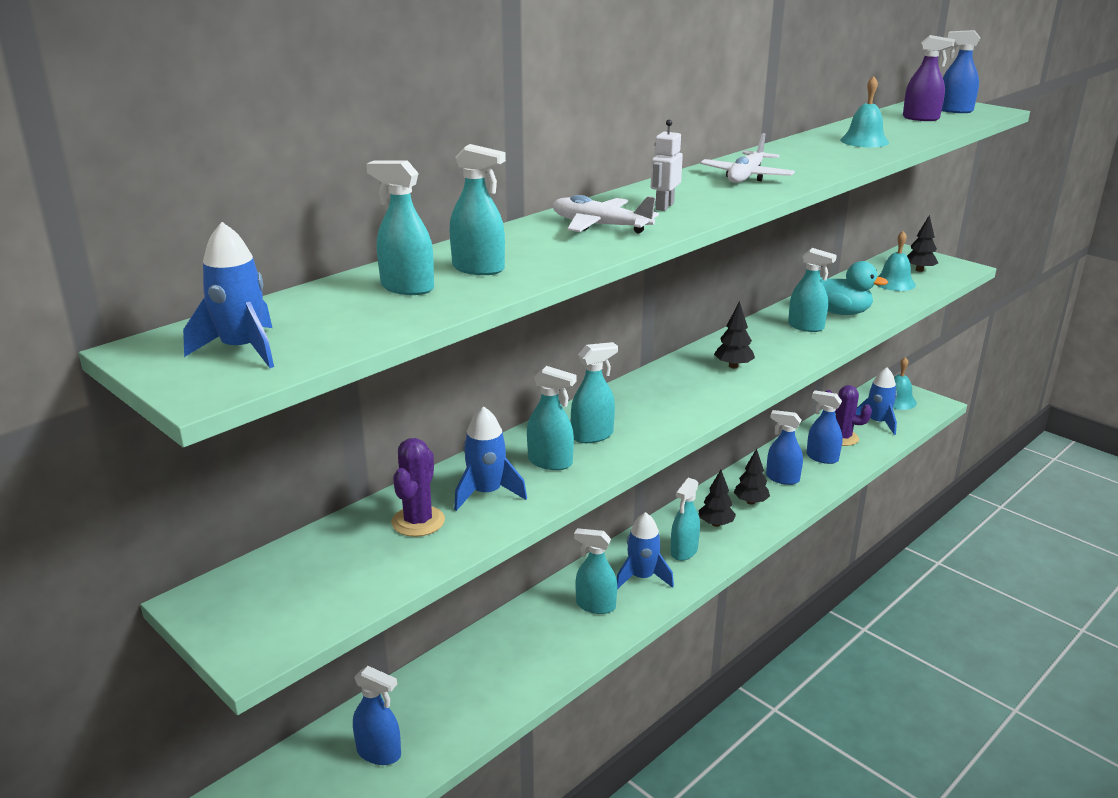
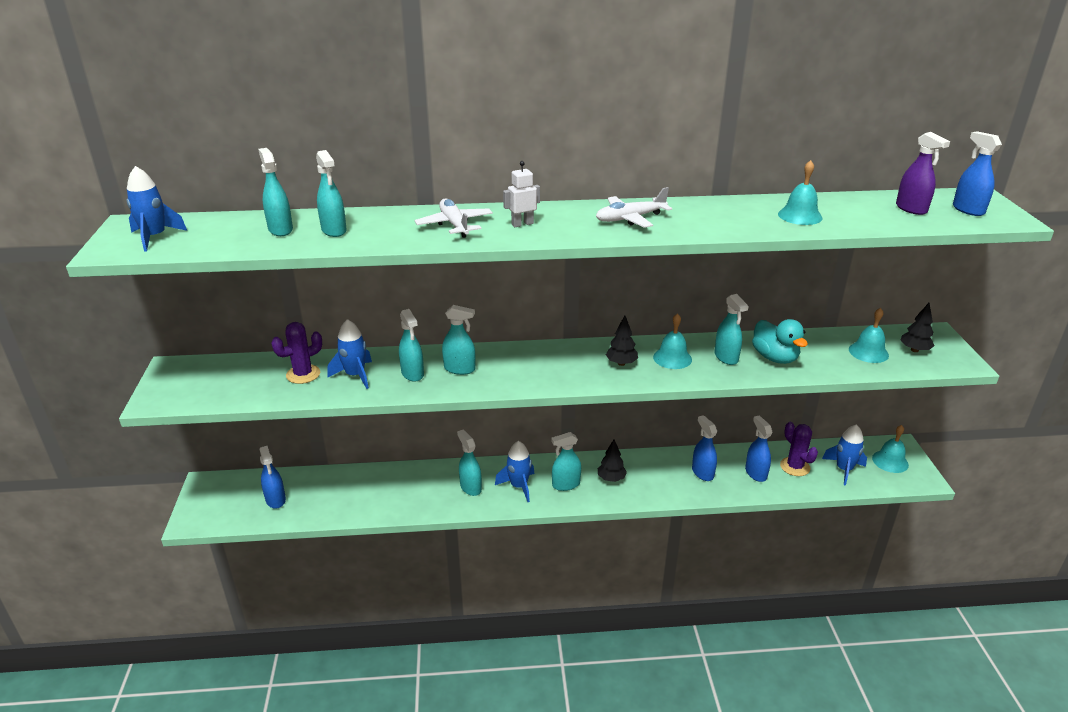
camera: 40 degrees right, 5 degrees up
(750, 502) = (656, 477): black tree -> none
(766, 344) = (672, 358): none -> turquoise bell

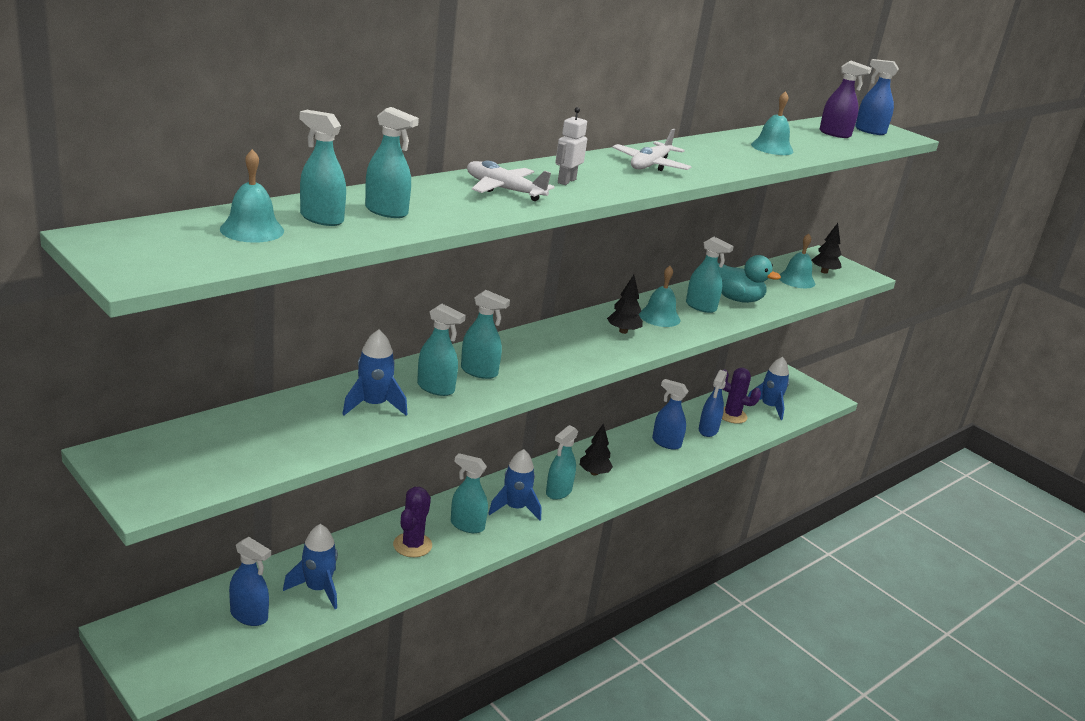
camera: 40 degrees left, 5 degrees down
(155, 237) = (172, 249): blue rocket -> blue rocket (317, 589)
(303, 374) = (309, 419): purple cactus -> purple cactus (412, 545)
(460, 369) = (479, 372): turquoise spray bottle -> turquoise spray bottle turned 45 degrees clockwise
(755, 473) = (708, 430): blue spray bottle -> blue spray bottle turned 105 degrees counterclockwise
(890, 461) = (794, 390): turquoise bell -> turquoise bell (252, 230)

